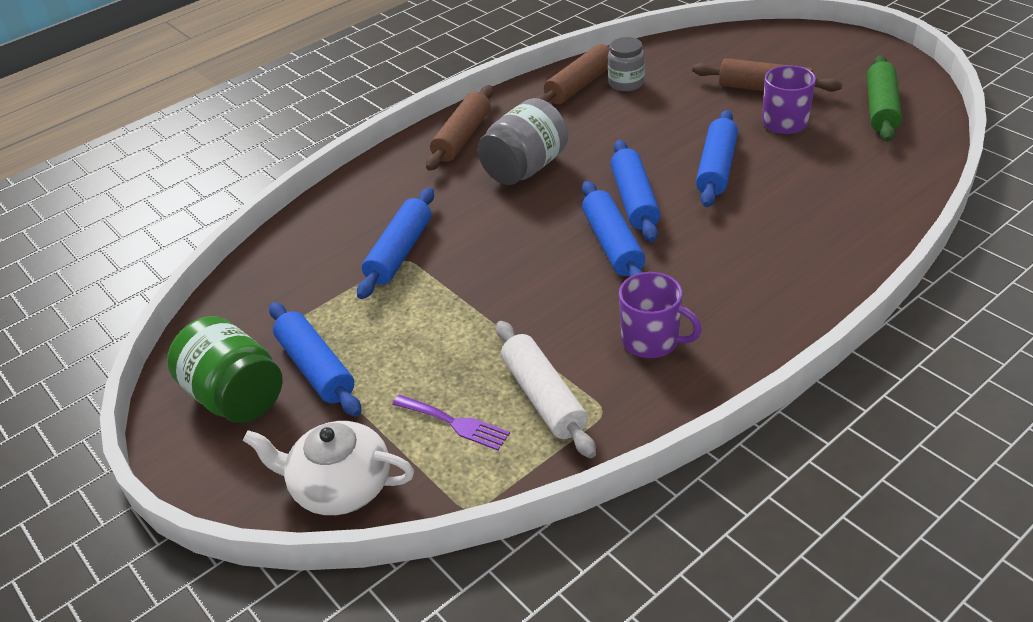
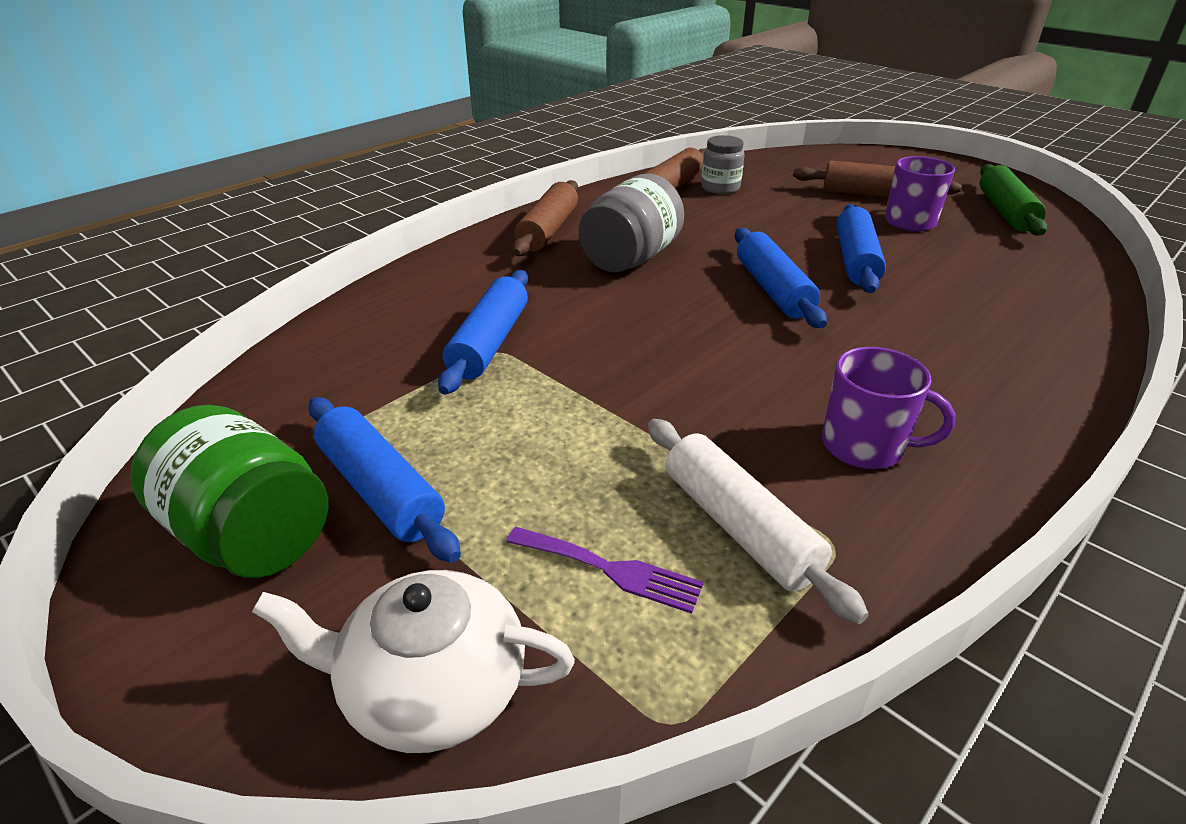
camera: 10 degrees left, 5 degrees down
(613, 244) = (765, 334): blue rolling pin -> none

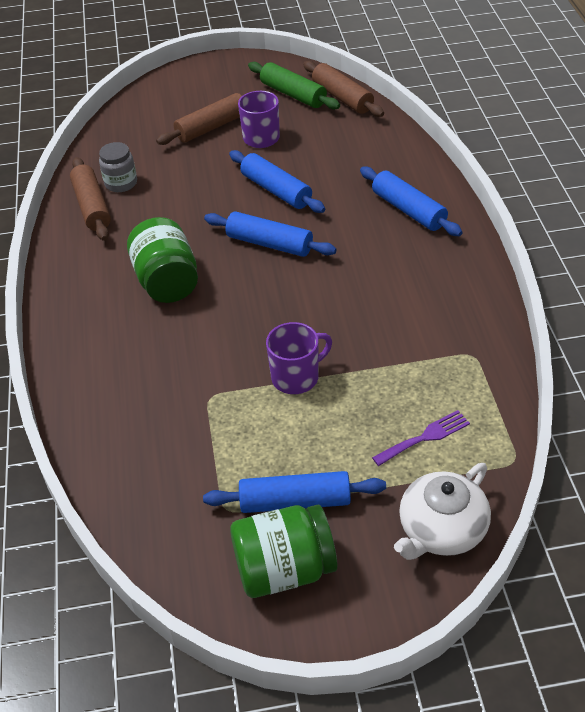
camera: 50 degrees left, 10 degrees up
(489, 343) = (197, 396): blue rolling pin -> blue rolling pin (408, 210)
(548, 230) = (82, 299): brown rolling pin -> brown rolling pin (342, 97)
(630, 259) = (167, 281): grey jar -> green jar
(738, 527) = (436, 379): white rolling pin -> none
(865, 446) = (425, 302): purple mug -> purple mug (296, 377)

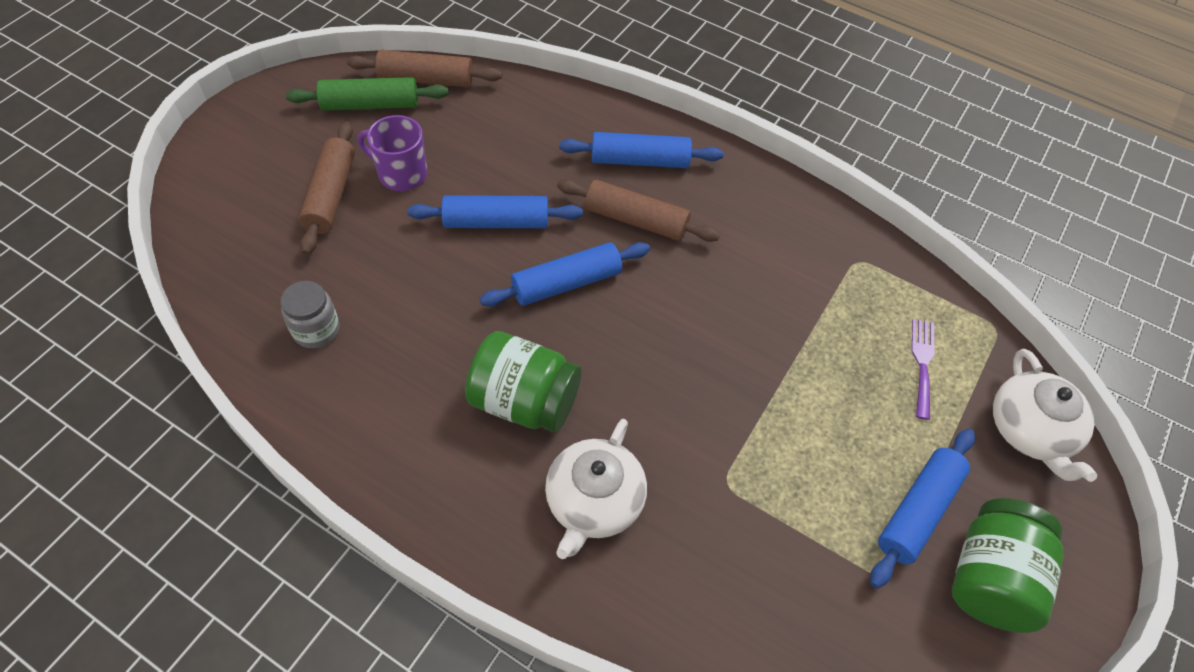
camera: 55 degrees left, 10 degrees up
(92, 207) = (321, 382): brown rolling pin -> brown rolling pin (636, 220)
(133, 350) = (593, 502): none -> white teapot
(296, 377) = (767, 396): purple mug -> none

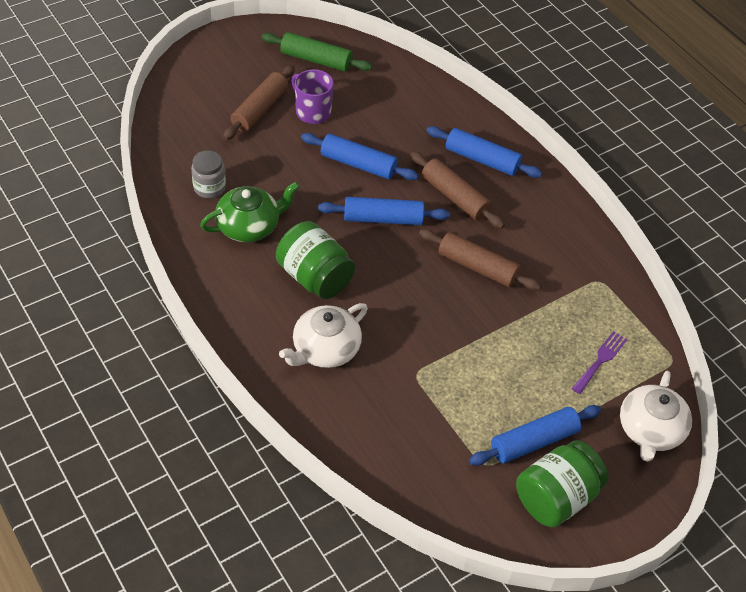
camera: 25 degrees right, 5 degrees down
(399, 364) = (249, 226): none -> green teapot
(426, 79) = (363, 55): brown rolling pin -> brown rolling pin (477, 267)

